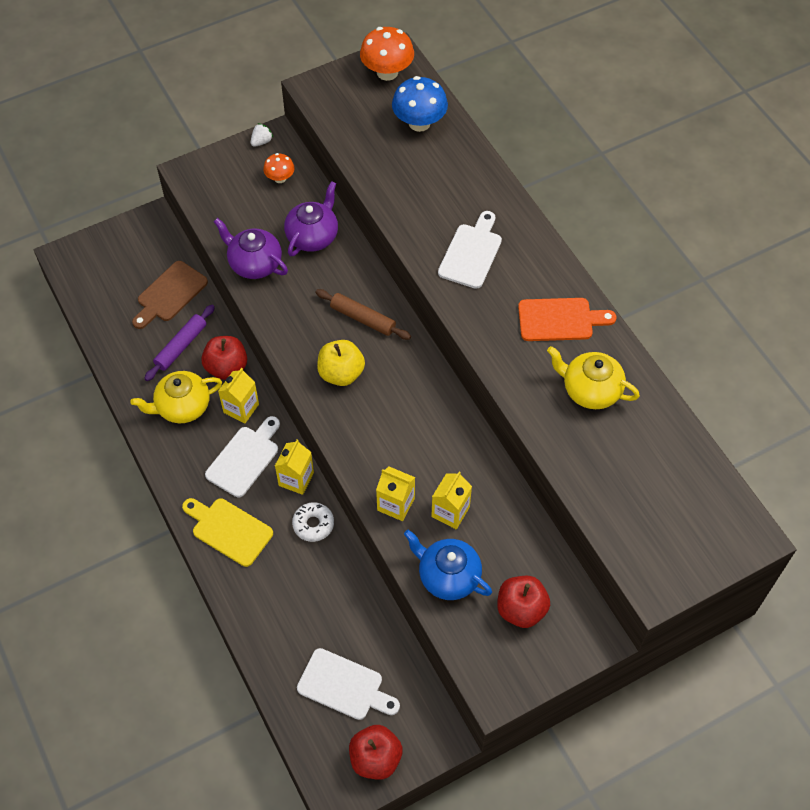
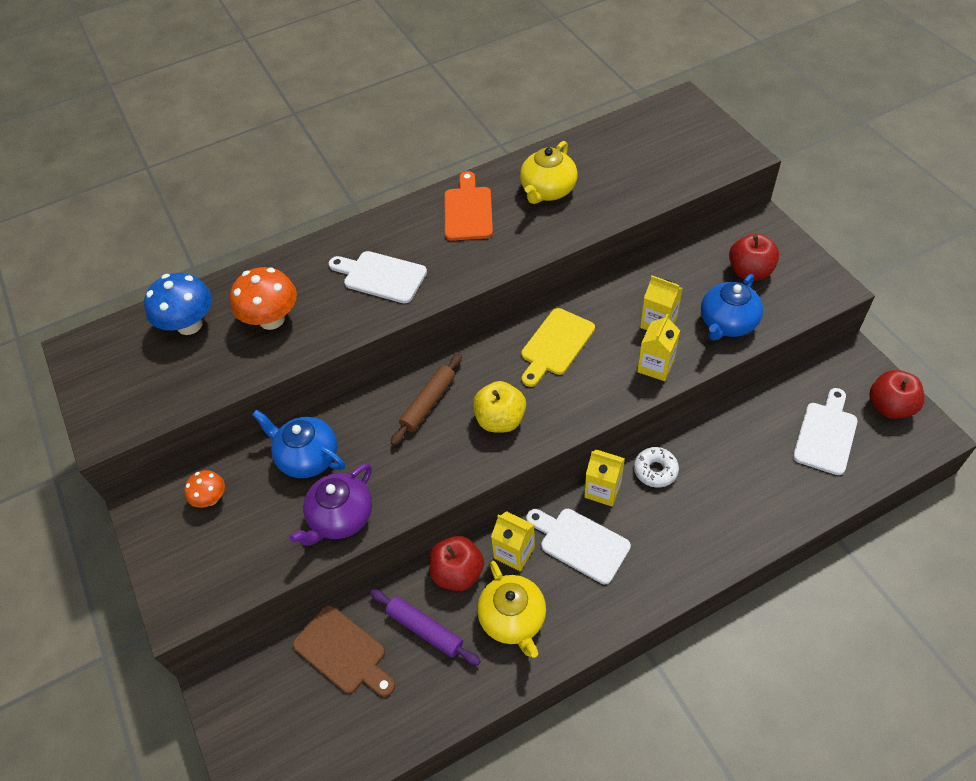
camera: 85 degrees left, 5 degrees down
(229, 530) = (672, 553): yellow cutting board -> yellow cutting board (555, 345)
(261, 141) = (145, 524): white strawberry -> none
(313, 236) = (307, 457): purple teapot -> blue teapot
(387, 72) = (101, 357): orange mushroom -> orange mushroom (272, 319)

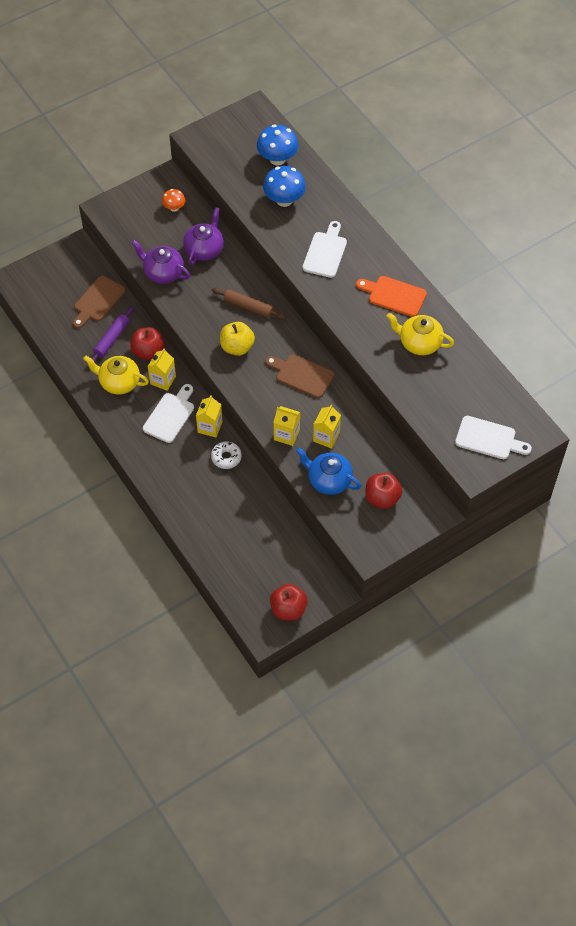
camera: 80 degrees right, 5 degrees up
(272, 319) = (284, 200): orange mushroom -> blue mushroom
(307, 457) = (204, 249): blue teapot -> purple teapot
(468, 210) = (394, 295): orange cutting board -> orange cutting board turned 150 degrees counterclockwise
(513, 619) = (119, 382): yellow teapot -> yellow teapot turned 45 degrees clockwise
(555, 345) = (301, 375): yellow cutting board -> brown cutting board
(826, 434) = (261, 564): white cutting board -> white cutting board (489, 439)

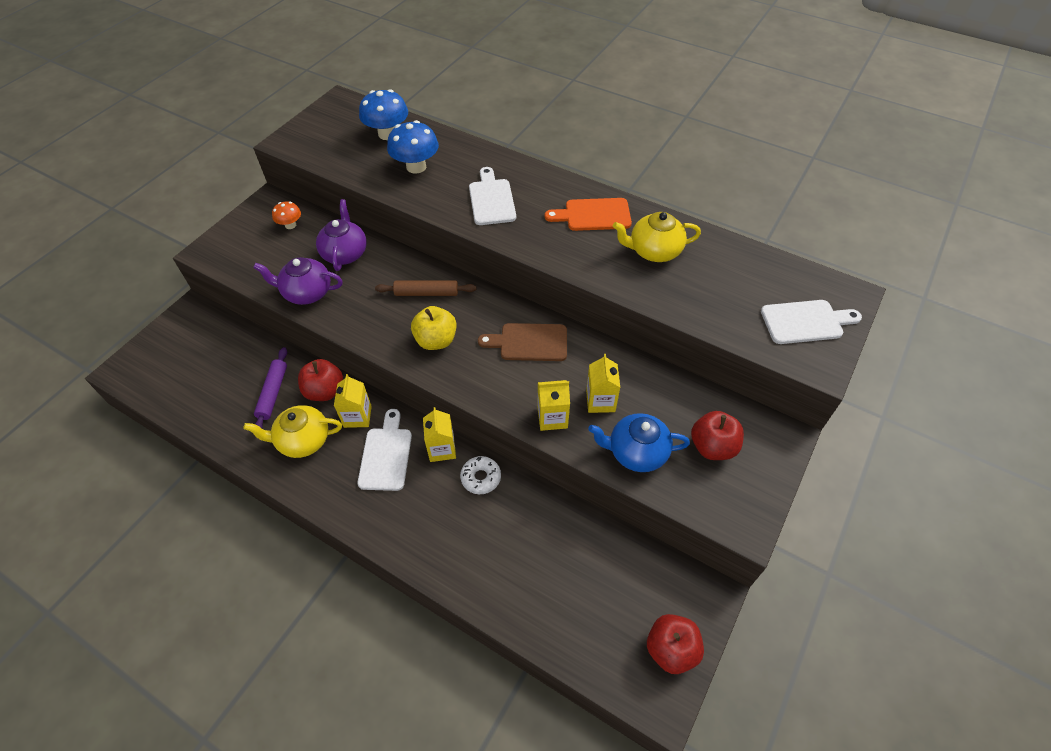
camera: 25 degrees left, 5 degrees down
(98, 301) = (238, 358): brown cutting board -> none

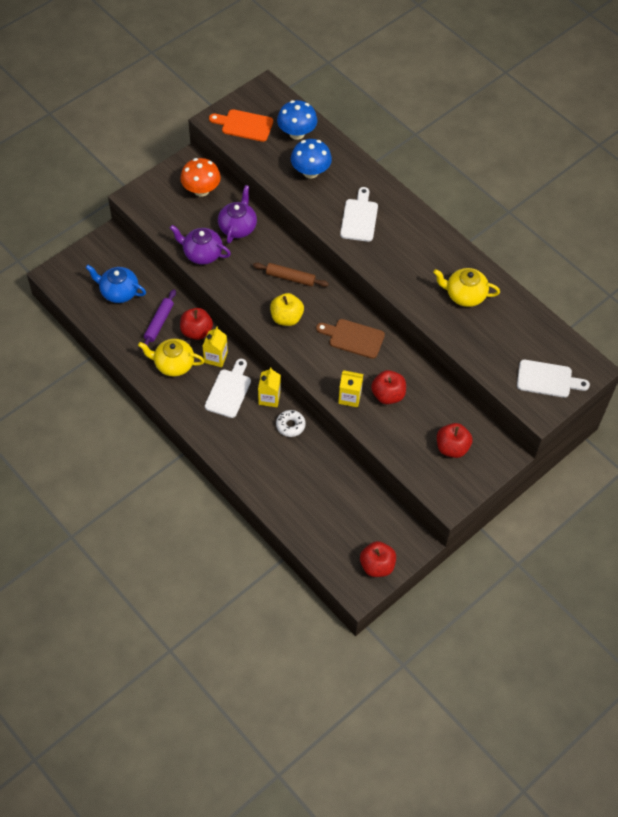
camera: 15 degrees right, 5 degrees up
(290, 225) = (201, 190): orange mushroom -> orange mushroom, size x1.75
(593, 215) = (432, 252): orange cutting board -> orange cutting board (244, 125)
(600, 401) = (388, 395): yellow carton -> red apple
(636, 452) = (398, 436): blue teapot -> blue teapot (119, 292)

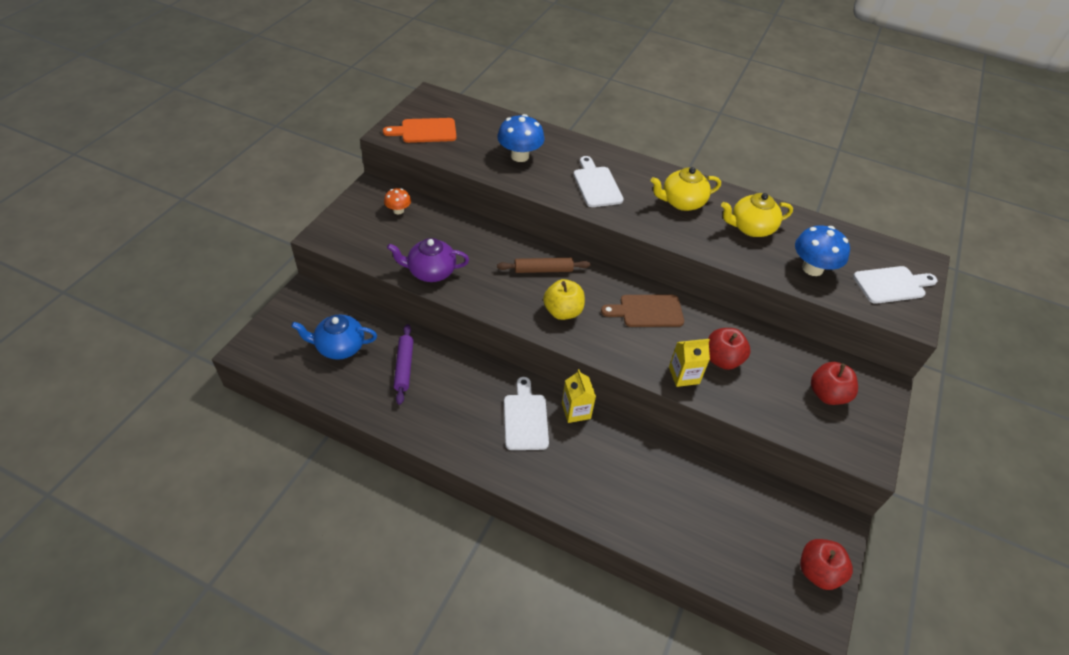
camera: 25 degrees left, 10 degrees down
(173, 364) = (444, 409): yellow teapot -> yellow teapot (681, 202)
(196, 331) = (453, 363): red apple -> none
(201, 190) = (398, 210): orange mushroom -> orange mushroom, size x0.57
(216, 357) = (490, 385): yellow carton -> none
(238, 227) = (457, 236): purple teapot -> none
(290, 425) = (617, 435): white donut -> none
(297, 133) = (485, 126): blue mushroom -> blue mushroom (812, 268)

